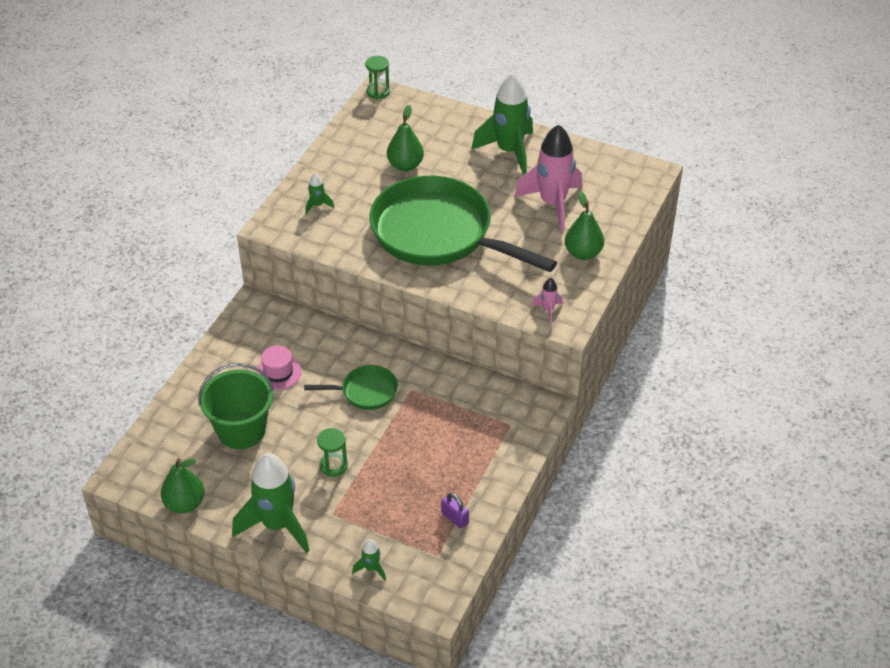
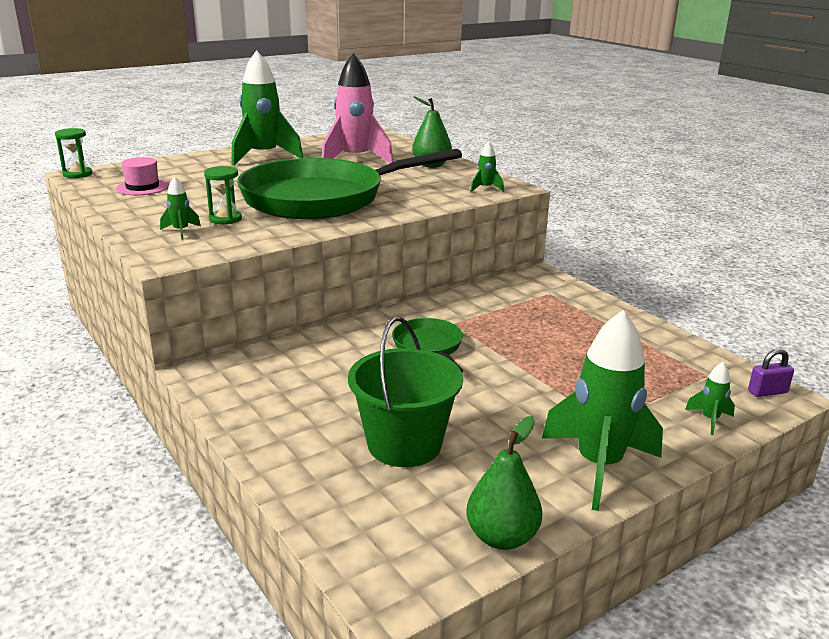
camera: 60 degrees left, 20 degrees down
(278, 372) = (335, 389): pink hat -> pink hat (142, 187)
(333, 466) = (526, 397): green hourglass -> green hourglass (225, 219)
(365, 392) = (429, 347): green pan -> green pan turned 45 degrees counterclockwise
(405, 165) = (203, 188): green pear -> none
(455, 518) = (657, 351): purple padlock -> purple padlock (767, 392)
(548, 310) = (485, 188): pink rocket -> green rocket

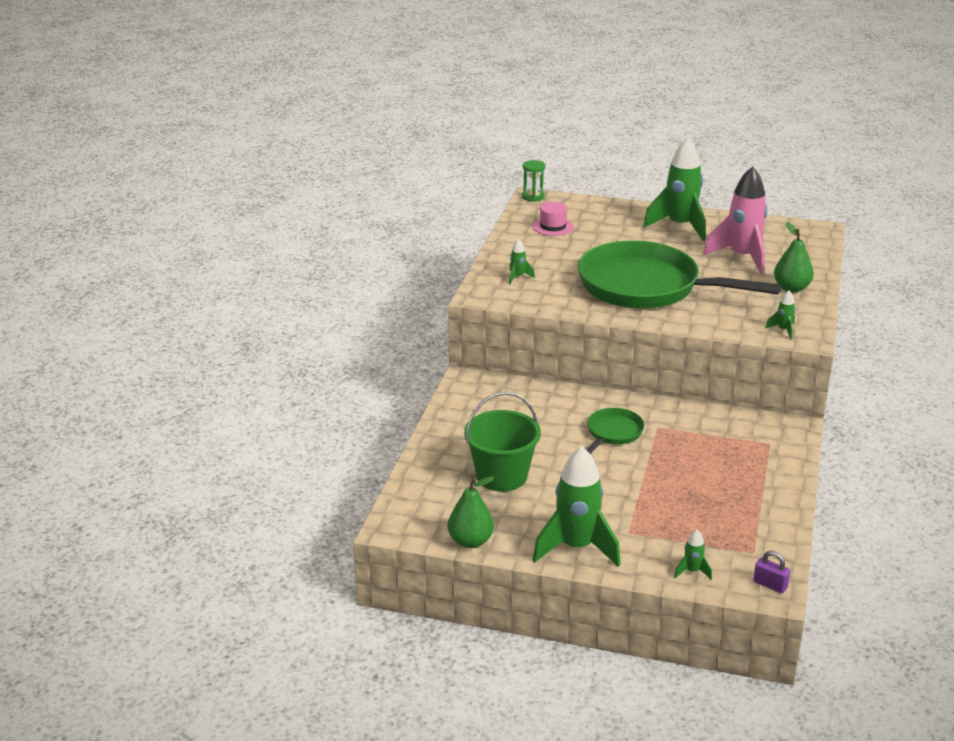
camera: 50 degrees right, 5 degrees up
(225, 219) = (557, 278): green hourglass -> none

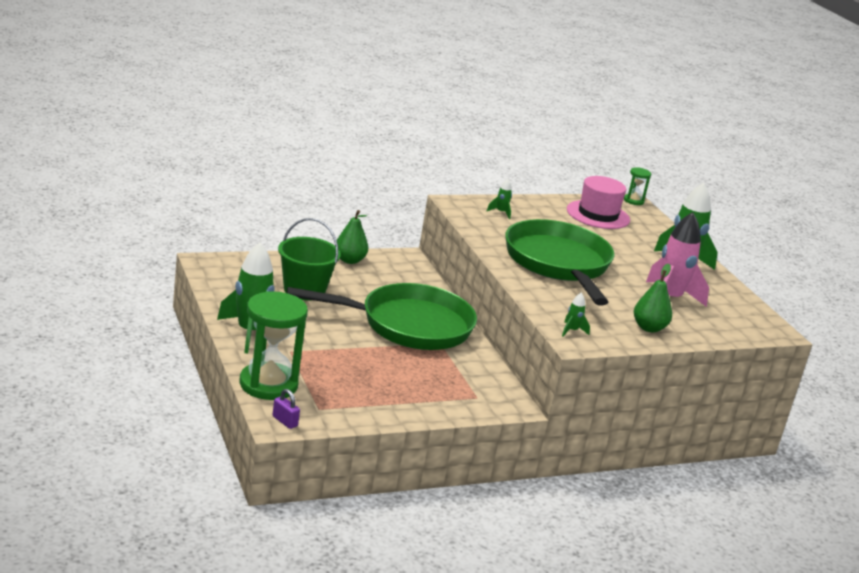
camera: 50 degrees right, 5 degrees down
(470, 541) = (217, 292): green pear -> green pear (349, 260)
(553, 226) = (598, 215): pink hat -> pink hat, size x1.71
(613, 433) = (408, 325): green pan -> green pan, size x2.26
(692, 571) = (268, 384): green rocket -> green hourglass
(770, 585) = (285, 421): purple padlock -> purple padlock turned 45 degrees counterclockwise

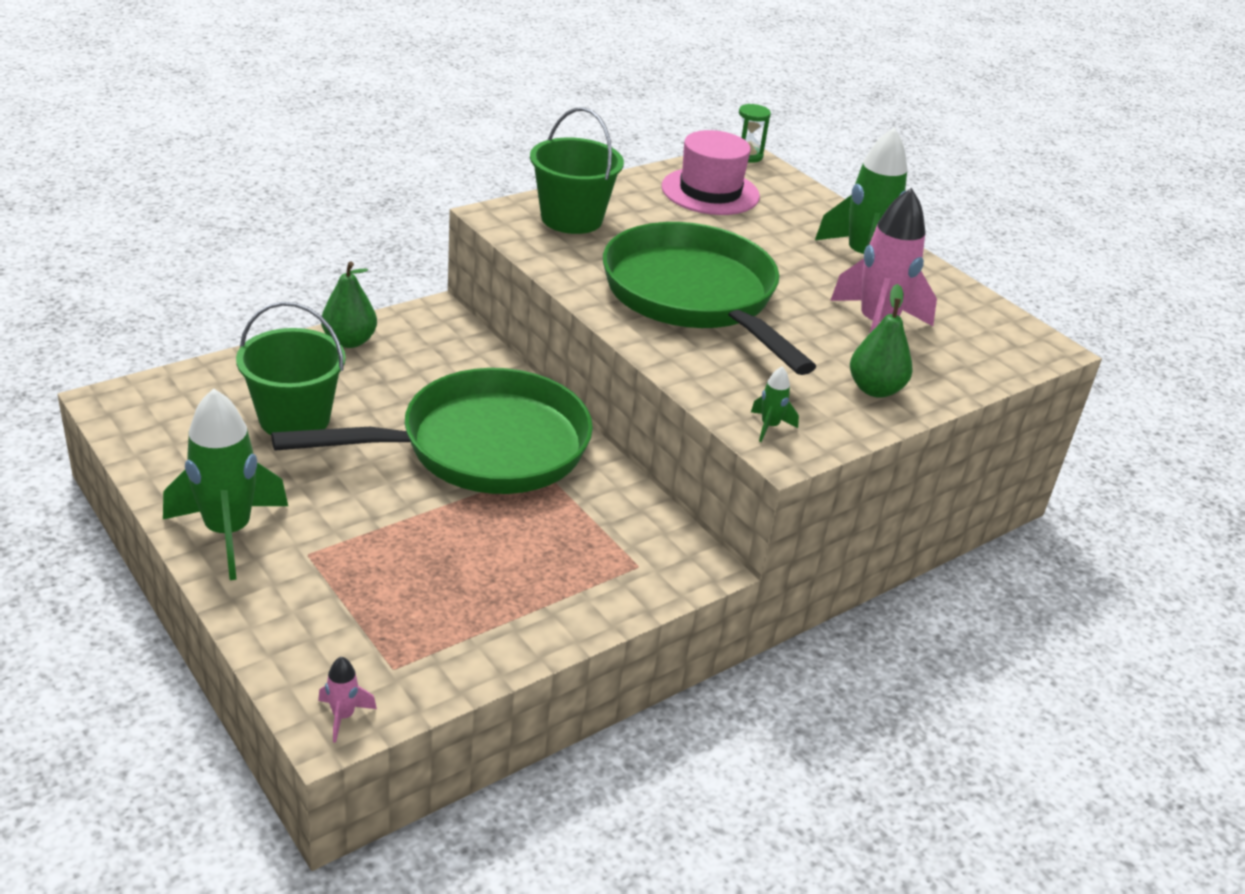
camera: 15 degrees left, 10 degrees up
(268, 384) = (291, 639): green hourglass -> none
(285, 421) = (343, 716): purple padlock -> pink rocket
(501, 212) = (571, 219): green rocket -> green bucket

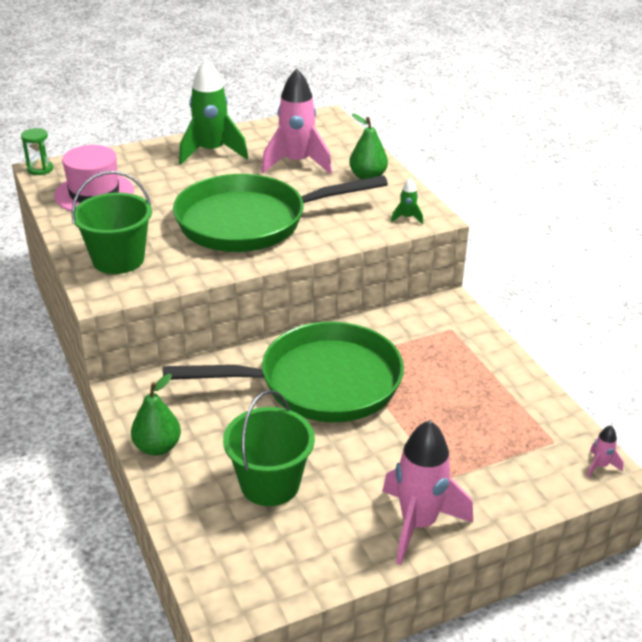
camera: 75 degrees left, 0 degrees up
(228, 533) = (418, 524): green rocket -> pink rocket
(482, 447) = (320, 383): green pan -> green pan turned 90 degrees clockwise

